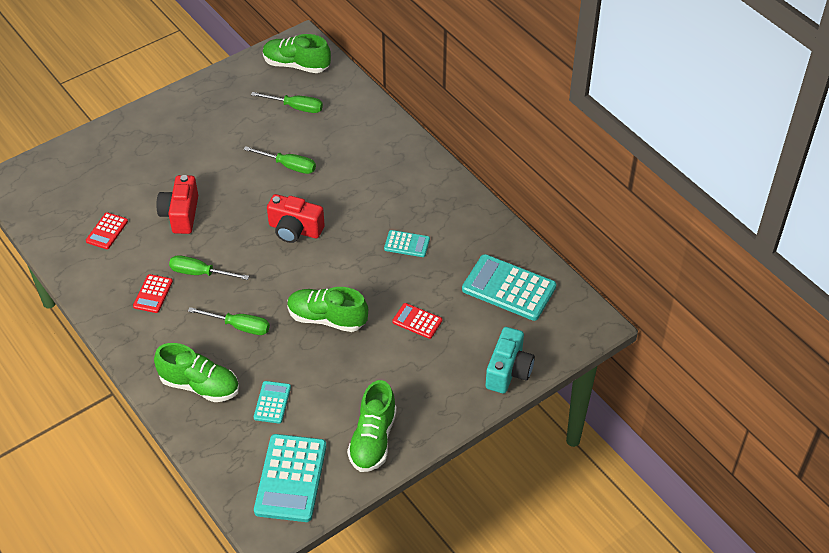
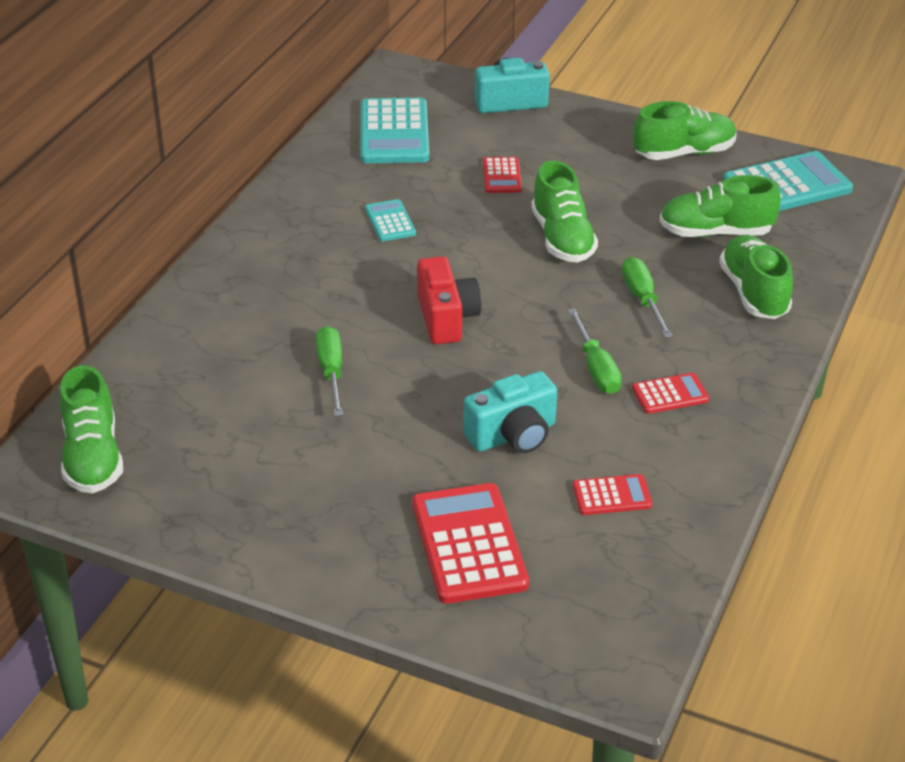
camera: 120 degrees left, 10 degrees down
(126, 166) = (469, 544): none -> red calculator
(181, 214) = (513, 435): red camera -> turquoise camera
(272, 402) = (715, 232): turquoise calculator -> green shoe
(296, 107) = (198, 416): green screwdriver -> none

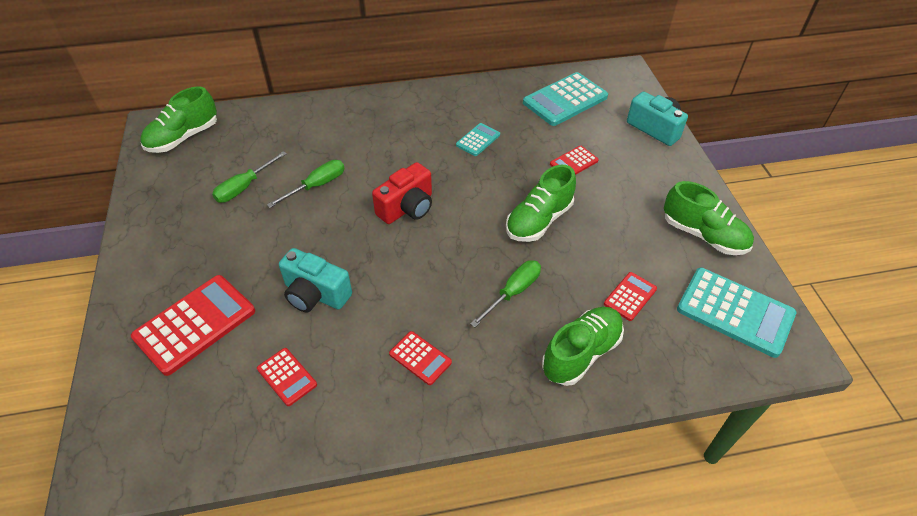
camera: 55 degrees right, 10 degrees up
(596, 368) = (416, 303): green screwdriver -> green screwdriver (244, 187)
(715, 232) = (630, 296): green shoe -> red calculator

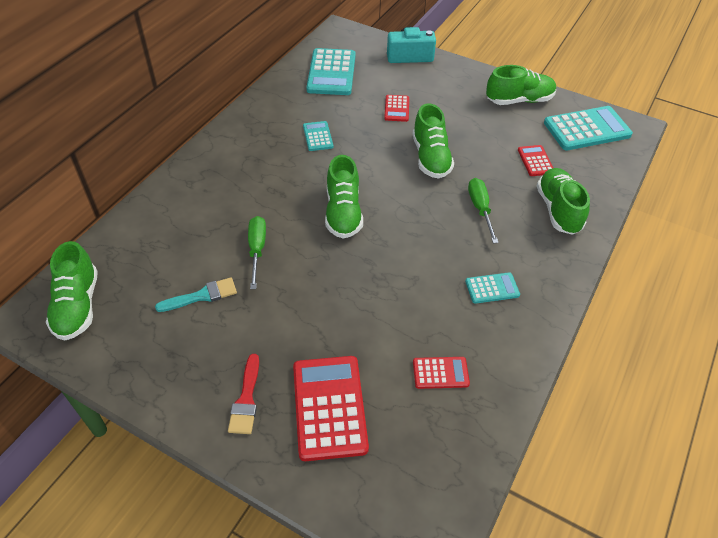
camera: 50 degrees left, 0 degrees up
(167, 271) = (246, 399): none -> red brush
(244, 187) = (202, 296): green screwdriver -> turquoise brush
(315, 294) = (375, 313): turquoise camera -> none
(407, 208) = (343, 213): red camera -> green shoe
(420, 358) = (492, 288): red calculator -> turquoise calculator

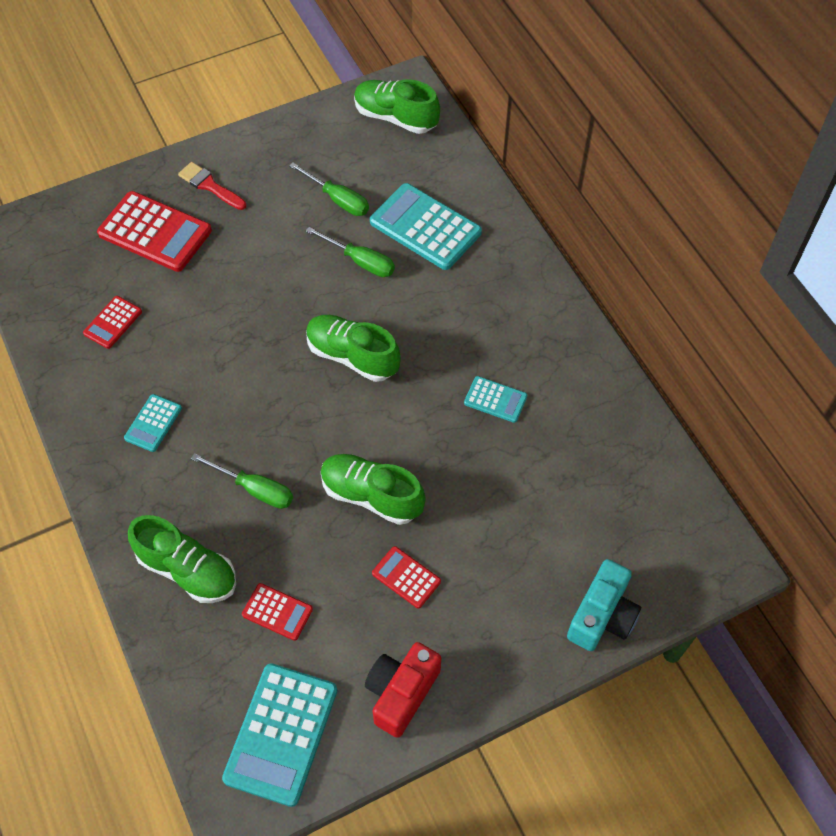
camera: 125 degrees right, 10 degrees up
(202, 296) = (338, 199): turquoise brush -> green screwdriver
(331, 73) = (622, 488): turquoise calculator -> turquoise calculator (425, 227)
(396, 109) = (490, 519): red calculator -> red calculator (406, 577)
(519, 100) = (401, 692): green shoe -> red camera

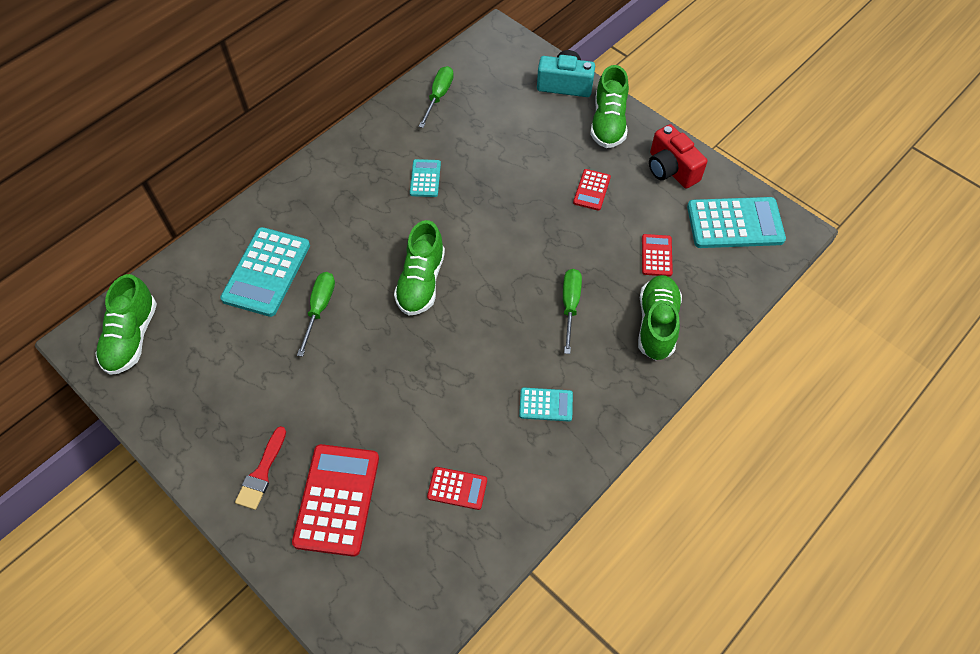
camera: 110 degrees left, 0 degrees up
(338, 199) = (251, 350): green screwdriver -> green screwdriver (438, 96)
(371, 495) = (539, 229): green shoe -> green shoe (608, 123)
(401, 692) = (671, 169): red camera -> red camera turned 45 degrees clockwise

